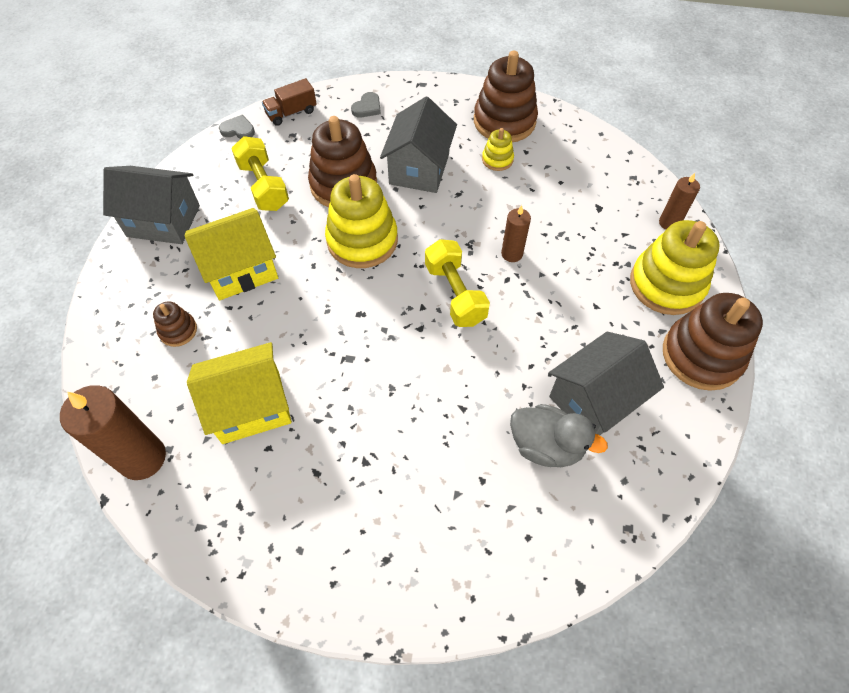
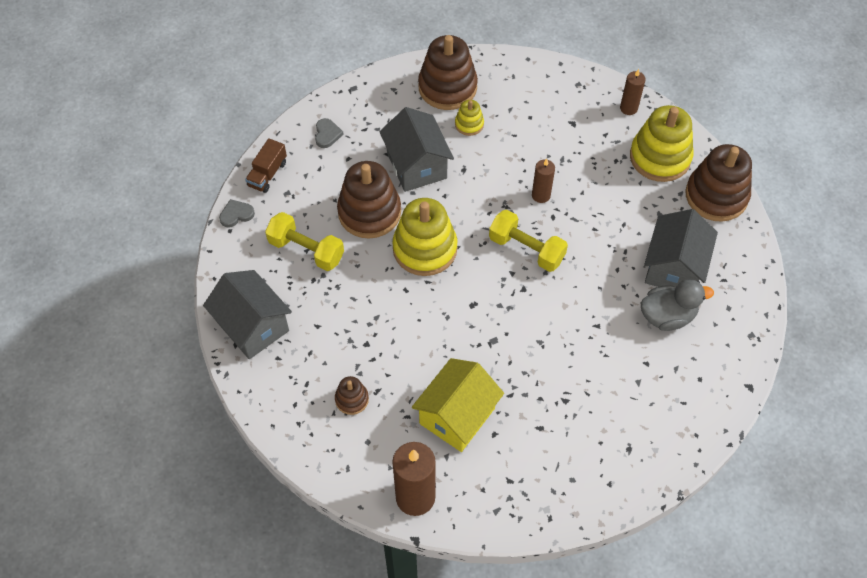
camera: 35 degrees left, 0 degrees up
(163, 221) = (252, 326): grey house -> grey house turned 75 degrees clockwise
(241, 269) = (354, 326): yellow house -> none

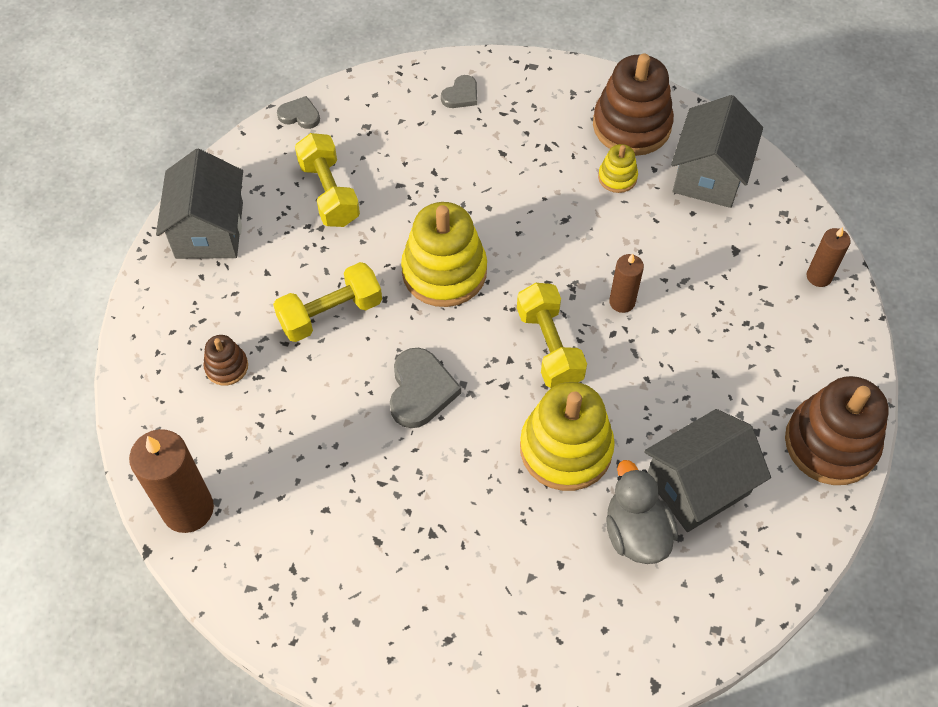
camera: 40 degrees right, 0 degrees up
(267, 174) = (366, 96): brown truck -> none
(369, 212) = (426, 198): brown stacking toy -> none
(382, 322) = (330, 314): none -> yellow dumbbell
(416, 165) = (520, 183): grey house -> grey house (709, 175)
(457, 416) = (308, 462): yellow house -> none
(480, 327) = (420, 390): none -> grey heart
(660, 157) = (803, 354): yellow stacking toy -> yellow stacking toy (566, 449)
(667, 316) = (636, 532): grey duck -> grey duck turned 135 degrees counterclockwise

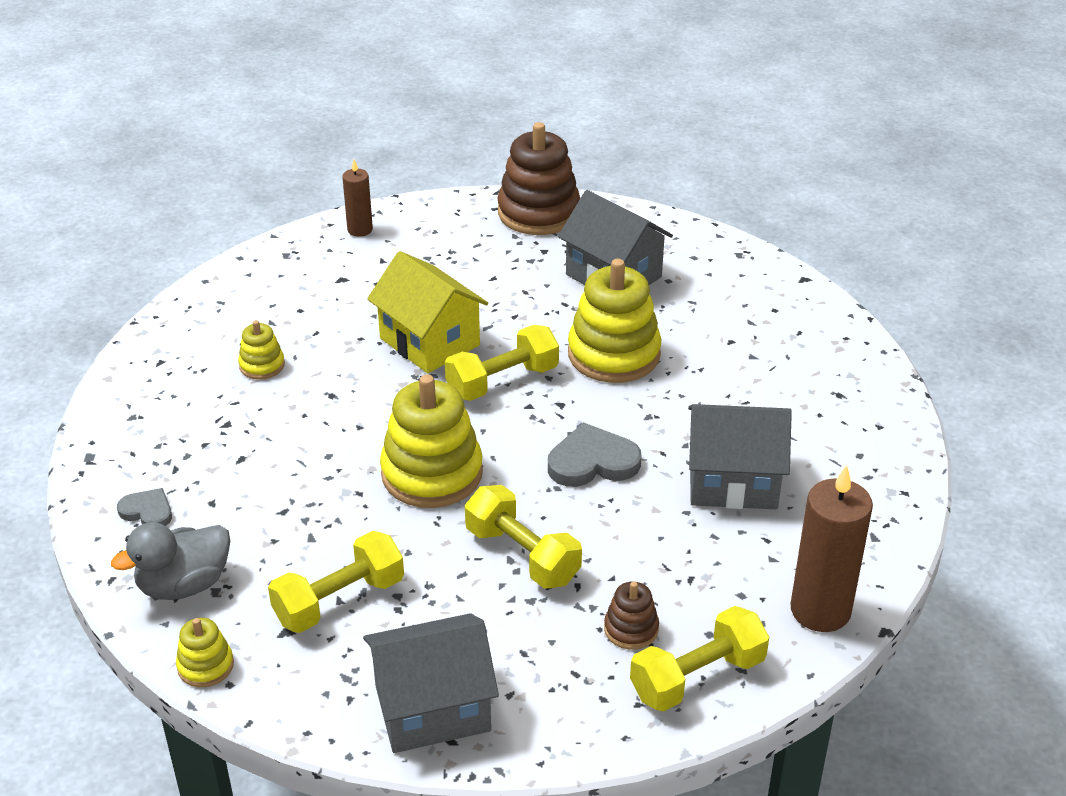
camera: 105 degrees left, 20 degrees down
(162, 397) = (697, 677): none -> yellow dumbbell
(300, 115) = (205, 666): grey heart -> yellow stacking toy
(622, 302) = (429, 341): brown candle -> yellow house
(631, 126) = (181, 365): brown stacking toy -> none
(636, 532) = (676, 303): grey duck -> grey duck (184, 585)
(709, 175) = (245, 304): grey house -> grey house (733, 481)

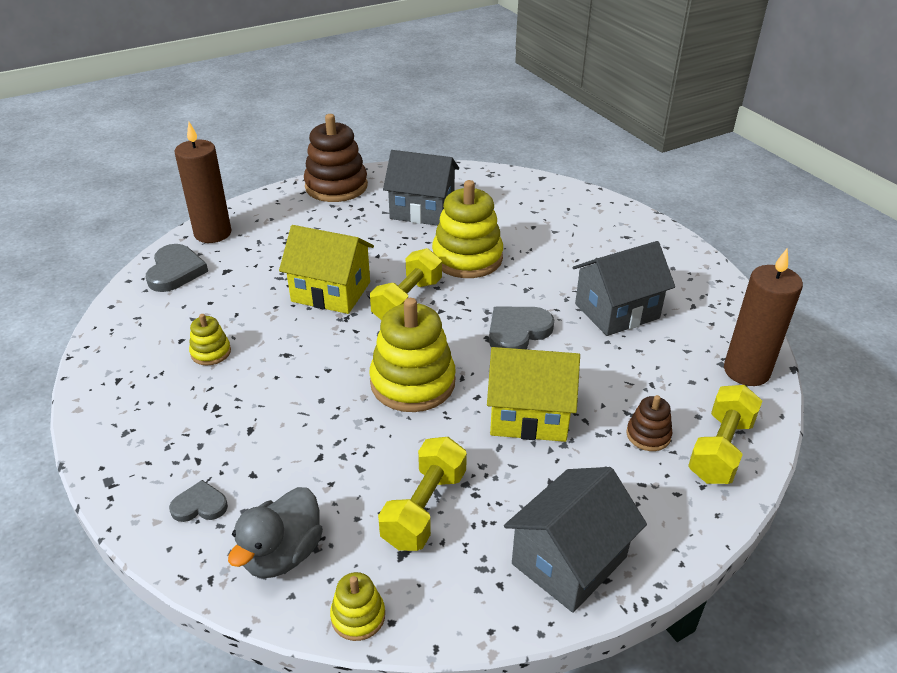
camera: 30 degrees left, 0 degrees up
(291, 262) = (175, 271): none -> grey heart
(360, 230) = (213, 233): brown candle -> brown candle, size x1.79
(522, 555) = (529, 415): yellow dumbbell -> yellow house

